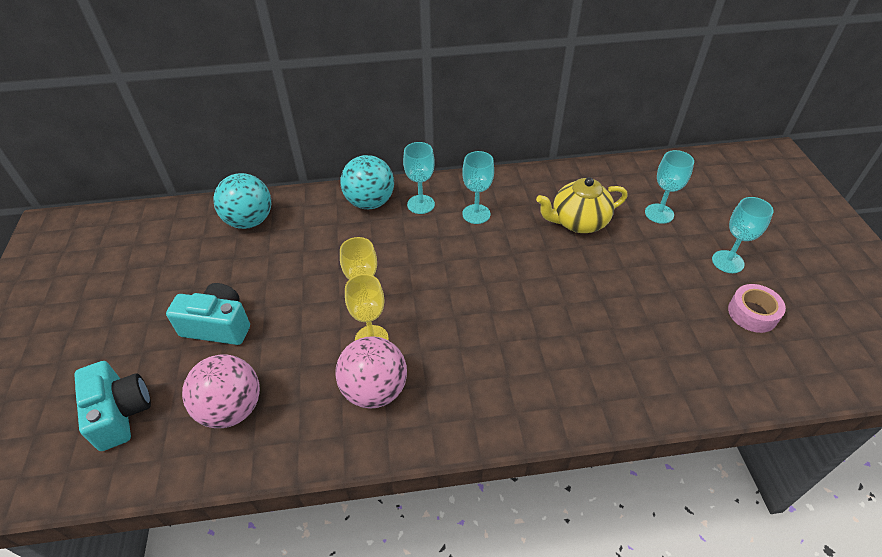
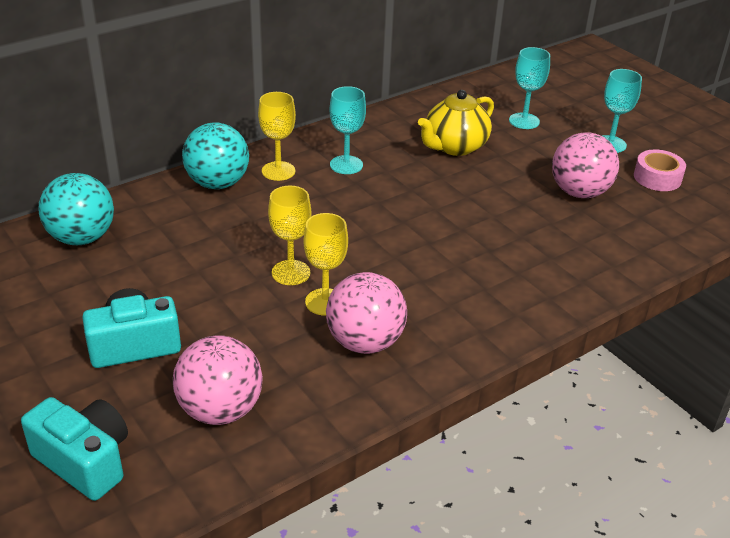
camera: 30 degrees left, 10 degrees down
(421, 204) = (278, 171): turquoise goblet -> yellow goblet
(661, 304) = (579, 192): none -> pink ball

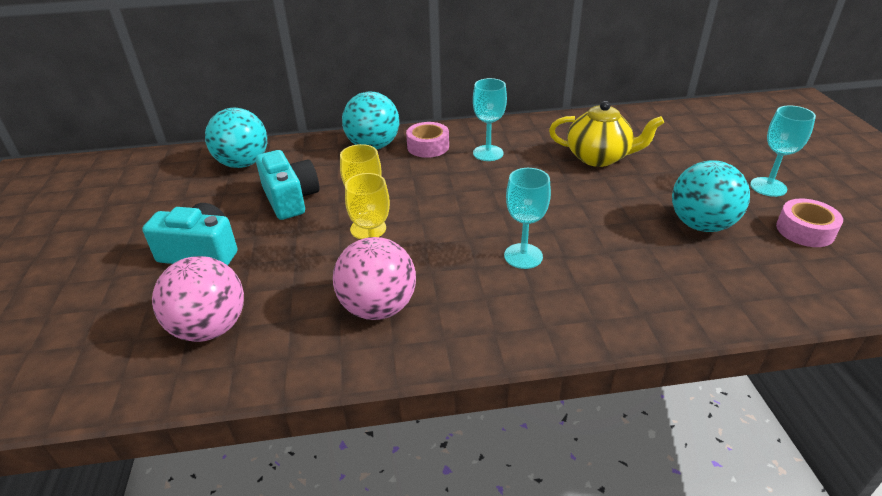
camera: 30 degrees right, 0 degrees up
(85, 461) = (79, 334): turquoise camera -> turquoise camera (290, 199)
(278, 171) = (428, 146): yellow goblet -> pink tape
(454, 146) = (599, 157): yellow teapot -> yellow teapot turned 150 degrees counterclockwise
(524, 121) = (686, 149): turquoise goblet -> turquoise goblet (523, 256)
(579, 192) = (701, 225): pink ball -> turquoise ball

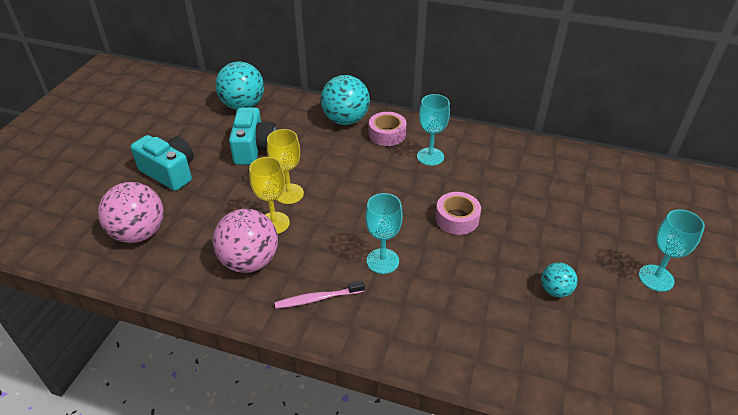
camera: 25 degrees right, 5 degrees up
(487, 315) = (317, 298): none -> pink toothbrush
(599, 157) = (522, 193): yellow teapot -> none
(701, 225) = (555, 290): turquoise ball -> turquoise ball, size x0.53
(805, 230) = (649, 333): pink tape -> pink tape (457, 219)

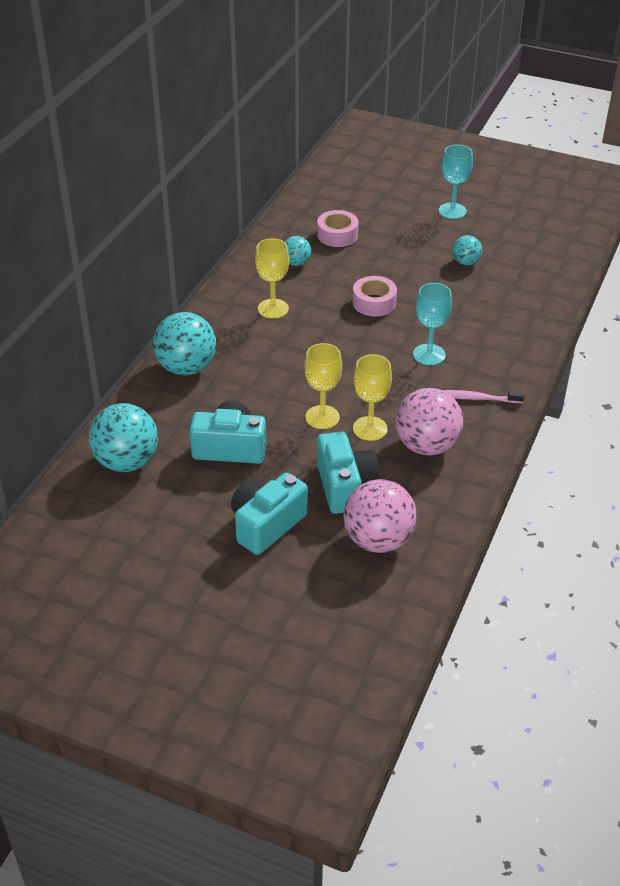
camera: 85 degrees left, 0 degrees up
(204, 211) = (345, 486): none -> turquoise camera
(317, 298) = (476, 398): pink toothbrush -> pink toothbrush turned 105 degrees clockwise
(387, 134) = (224, 336): pink tape -> pink tape (337, 235)
(430, 156) = (273, 309): turquoise goblet -> yellow goblet
(503, 165) = (296, 263): none -> turquoise ball

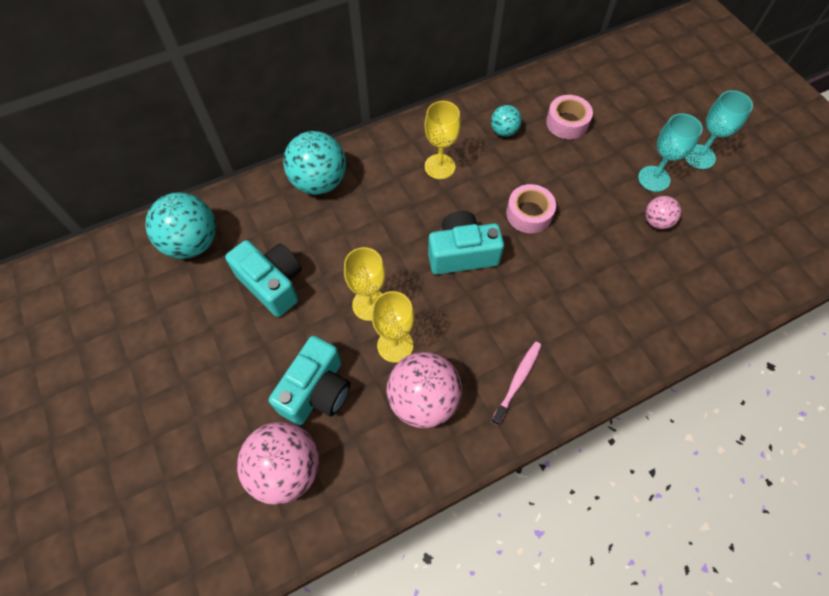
camera: 40 degrees right, 20 degrees up
(266, 525) = (222, 381): turquoise camera -> turquoise camera (462, 254)
(429, 354) = (522, 302): turquoise goblet -> turquoise goblet (654, 178)
(465, 262) = (656, 221): turquoise ball -> pink ball
(476, 398) = (517, 381): pink toothbrush -> pink toothbrush turned 75 degrees clockwise

